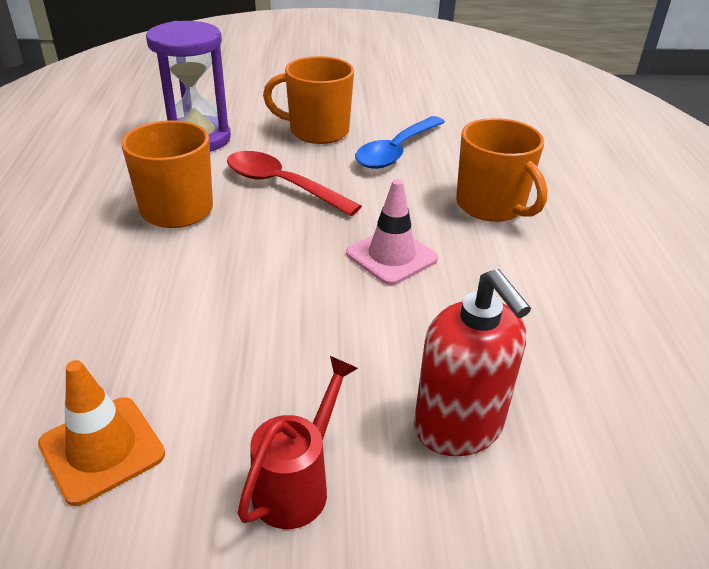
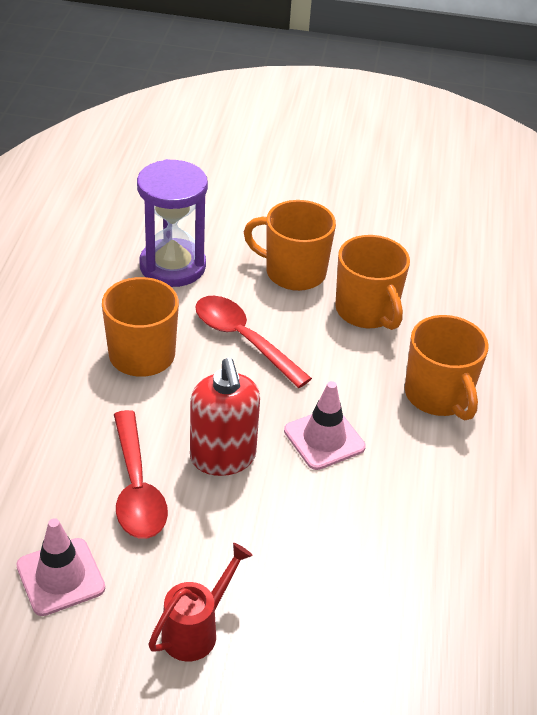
camera: 10 degrees right, 5 degrees up
(102, 449) = (60, 577): orange traffic cone -> pink traffic cone
(190, 332) = (136, 488): none -> red spoon
(396, 151) = (367, 311): blue spoon -> orange mug
(458, 427) = (329, 609): red soap dispenser -> red soap dispenser (223, 457)

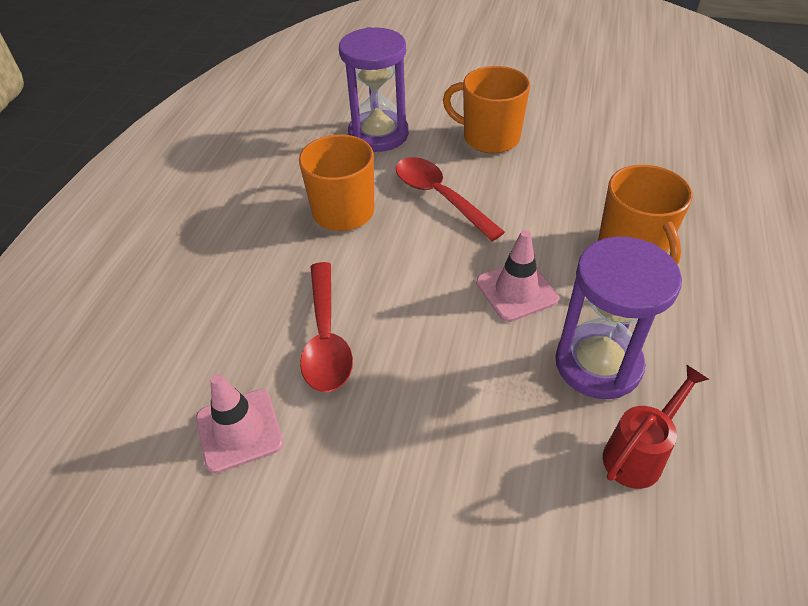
camera: 10 degrees right, 5 degrees up
(197, 629) = (375, 494): red watering can -> red watering can (639, 454)
(223, 457) = (414, 308): red soap dispenser -> none
(367, 311) = (559, 170): orange mug -> none
(401, 509) = (598, 364): none -> purple hourglass

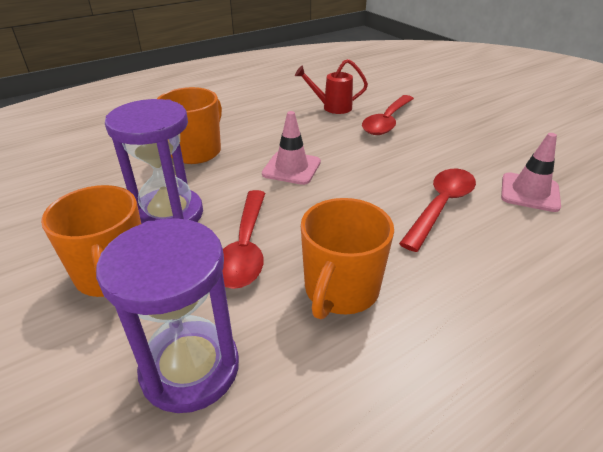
camera: 140 degrees left, 10 degrees down
(523, 474) = (387, 122): none -> red spoon
(598, 364) = (302, 129): purple hourglass -> purple hourglass (169, 214)

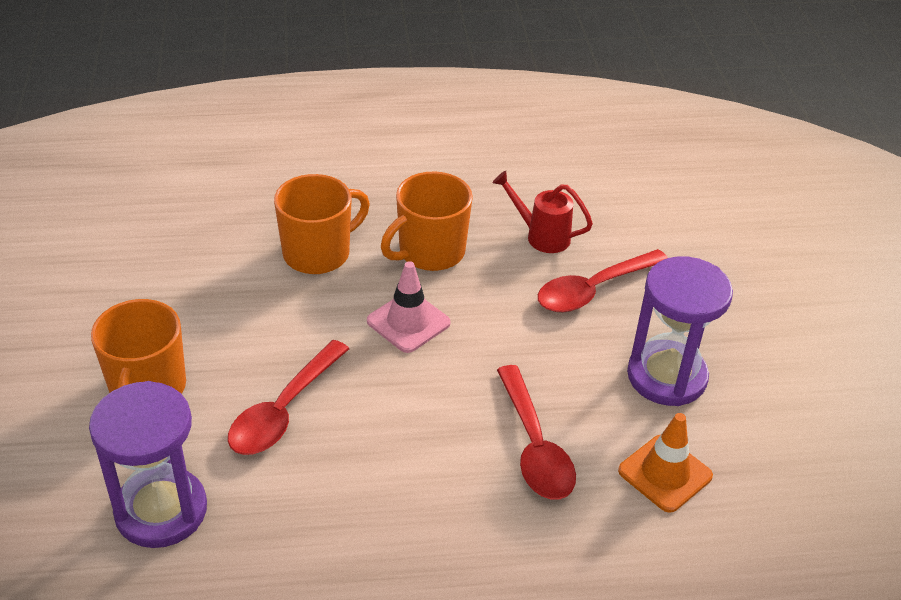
camera: 25 degrees right, 5 degrees up
(169, 214) = (235, 337): purple hourglass -> purple hourglass (666, 376)
(341, 290) = (339, 497): orange mug -> orange mug (430, 252)
(441, 206) = (534, 446): red spoon -> red spoon turned 105 degrees clockwise
(529, 192) = (665, 473): pink traffic cone -> orange traffic cone

